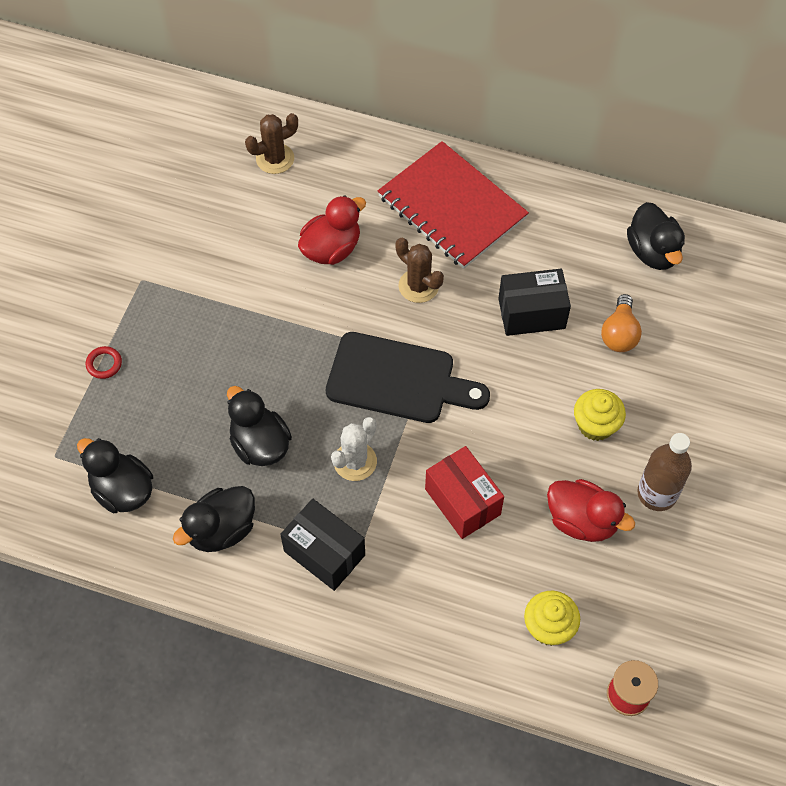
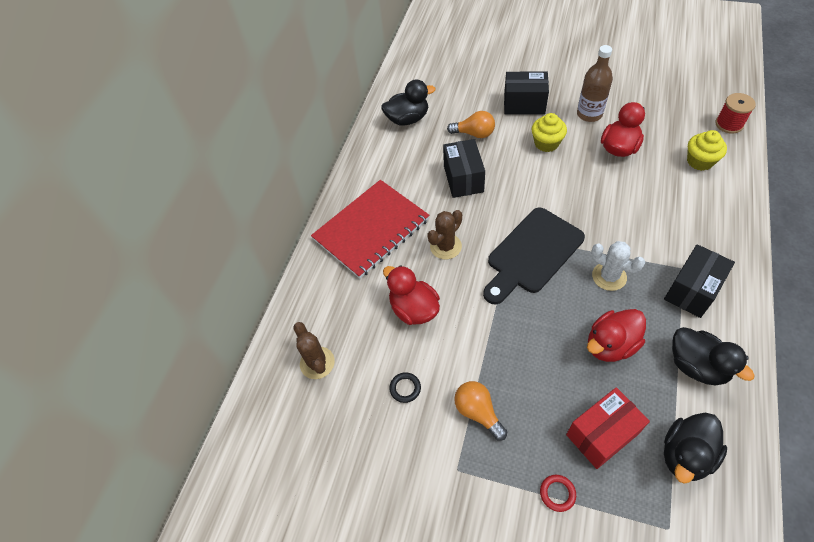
camera: 85 degrees left, 5 degrees down
(198, 303) = (478, 412): none -> orange light bulb
(234, 238) = (405, 388): none -> black ring
(260, 444) = (610, 345): black duck -> red duck
(398, 380) = (532, 254): black cutting board -> black cutting board turned 150 degrees counterclockwise
(462, 501) = (623, 209): red box -> red box (602, 434)
(681, 406) = (524, 104): none -> black box

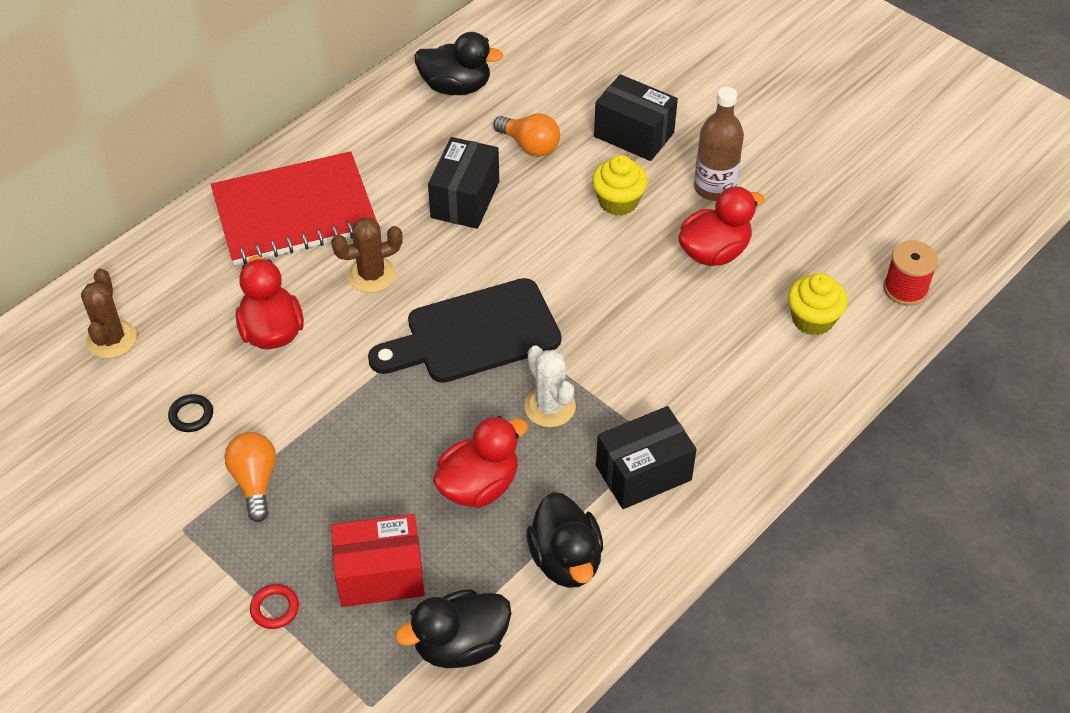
camera: 20 degrees right, 5 degrees down
(610, 345) = (479, 485): red duck -> red duck turned 150 degrees clockwise

